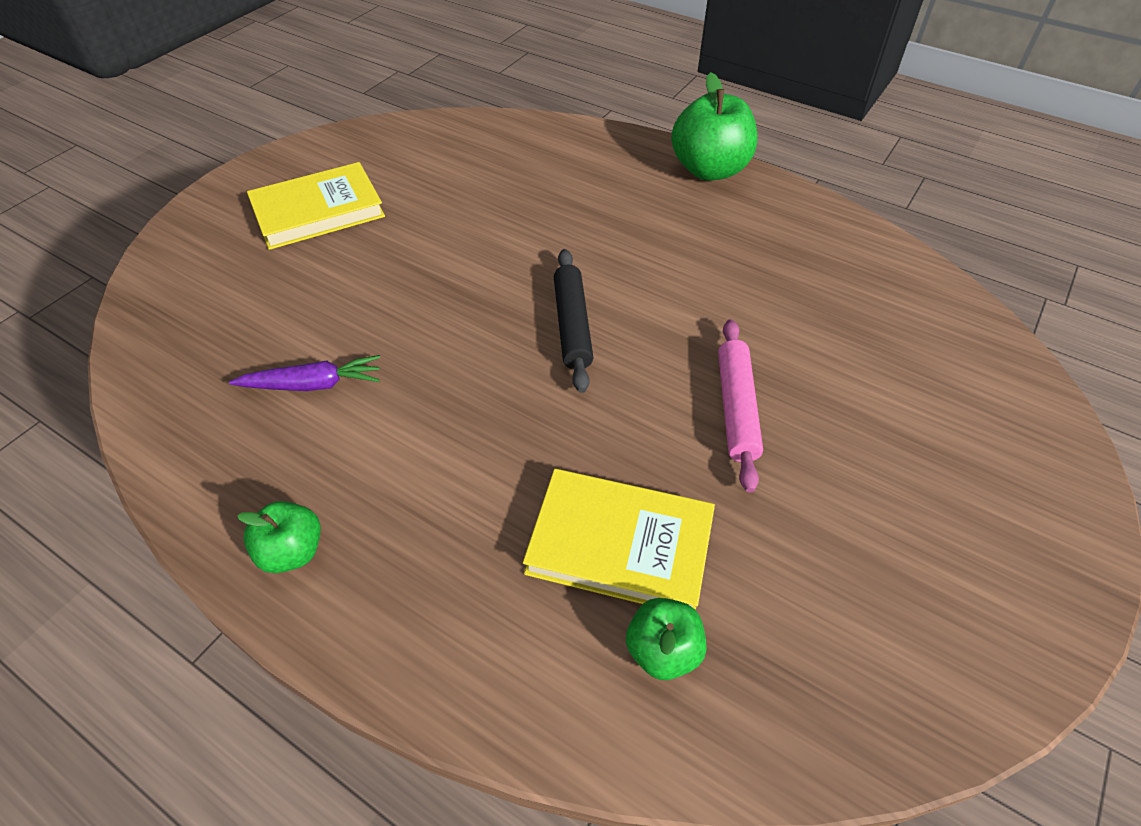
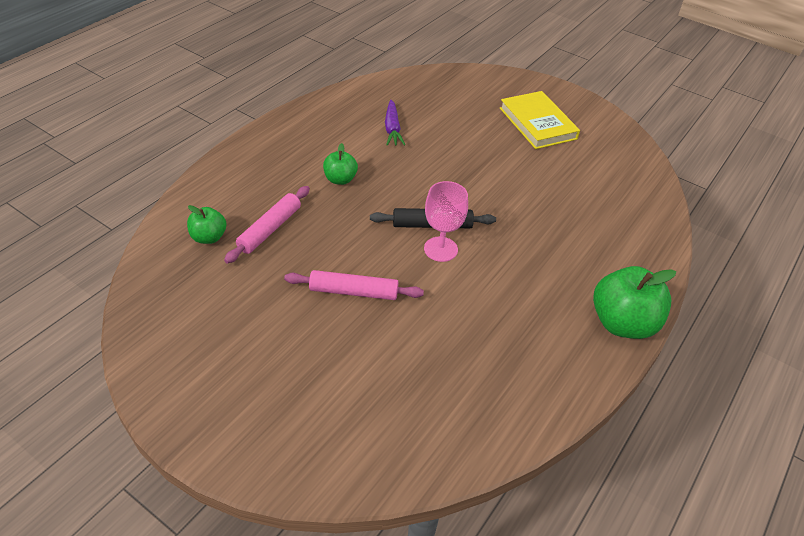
camera: 90 degrees right, 5 degrees down
(292, 551) = (293, 128): green apple -> green apple (340, 179)
(620, 544) = (269, 229): yellow book -> pink rolling pin
(623, 315) = (440, 249): none -> pink goblet

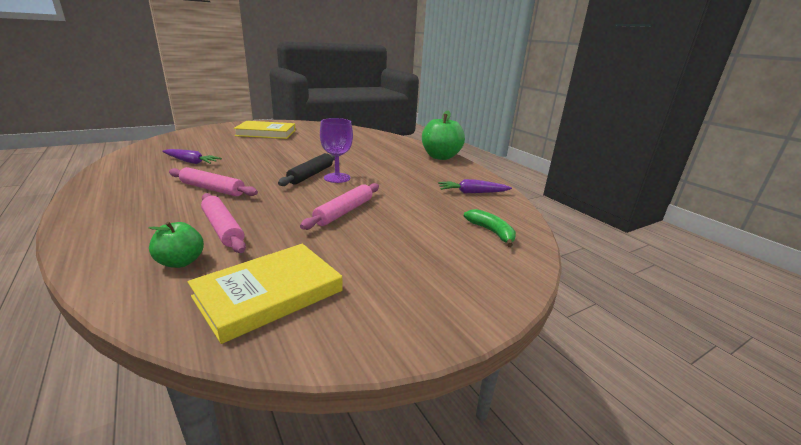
camera: 65 degrees left, 20 degrees down
(189, 306) = (269, 294): none -> yellow book
(340, 179) = (212, 189): green apple -> pink rolling pin
(385, 437) = (491, 232): none -> green banana
(440, 249) = (337, 178): pink goblet -> purple goblet
(498, 394) = (472, 193): none -> purple carrot

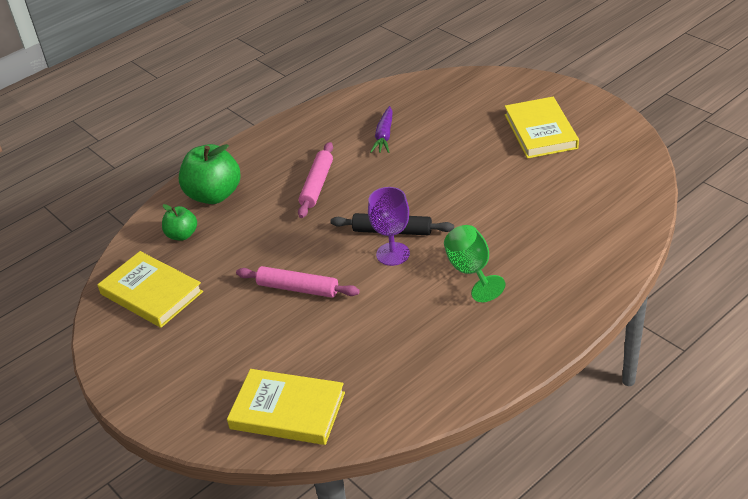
camera: 85 degrees right, 15 degrees up
(222, 228) = (238, 229): pink rolling pin -> none
(377, 163) = (471, 271): none -> green goblet
(440, 157) = (549, 331): green apple -> green apple (214, 195)
(472, 193) = (402, 384): purple carrot -> none
(491, 232) = (287, 411): green banana -> yellow book

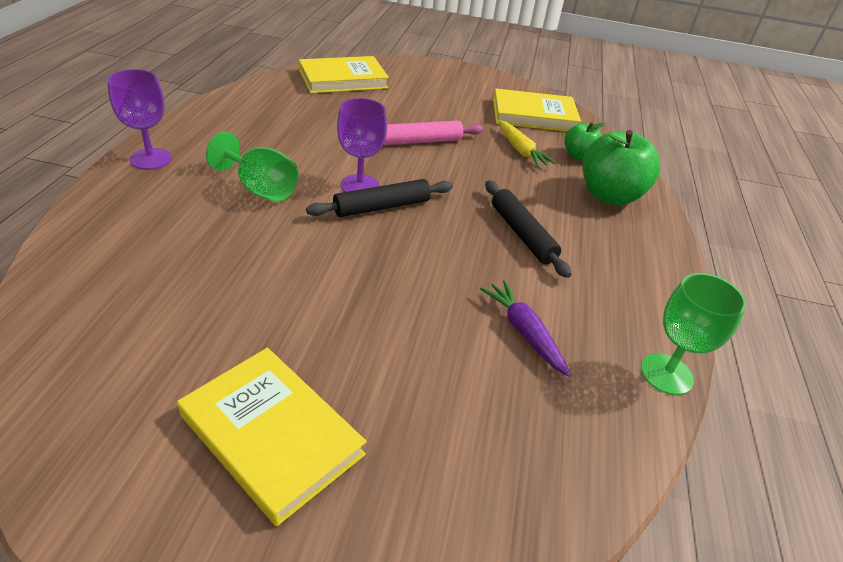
camera: 135 degrees right, 0 degrees up
(223, 254) = (521, 150): none -> yellow carrot
(317, 185) = (522, 234): pink rolling pin -> black rolling pin
(336, 102) = (666, 374): none -> green goblet
(547, 329) = (151, 159): none -> purple goblet

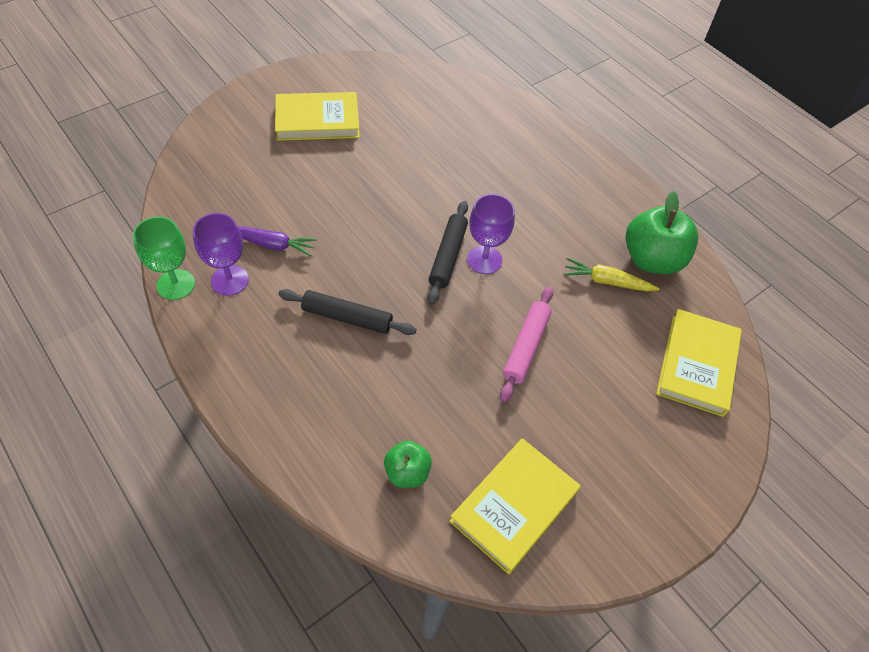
camera: 130 degrees right, 15 degrees up
(151, 159) = (599, 168): purple goblet -> purple goblet (230, 280)
(260, 189) = (520, 204): green goblet -> none
(521, 150) = (454, 423): yellow carrot -> yellow carrot (606, 281)
(609, 195) = (332, 433): green apple -> green apple (652, 259)

